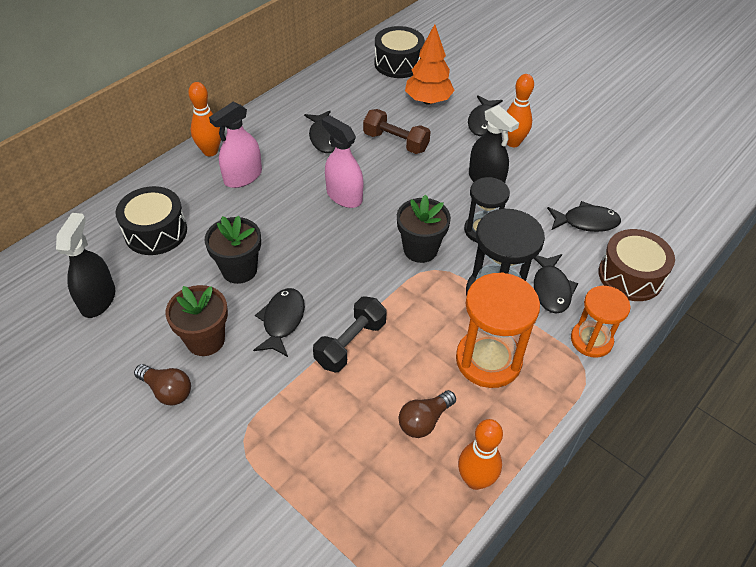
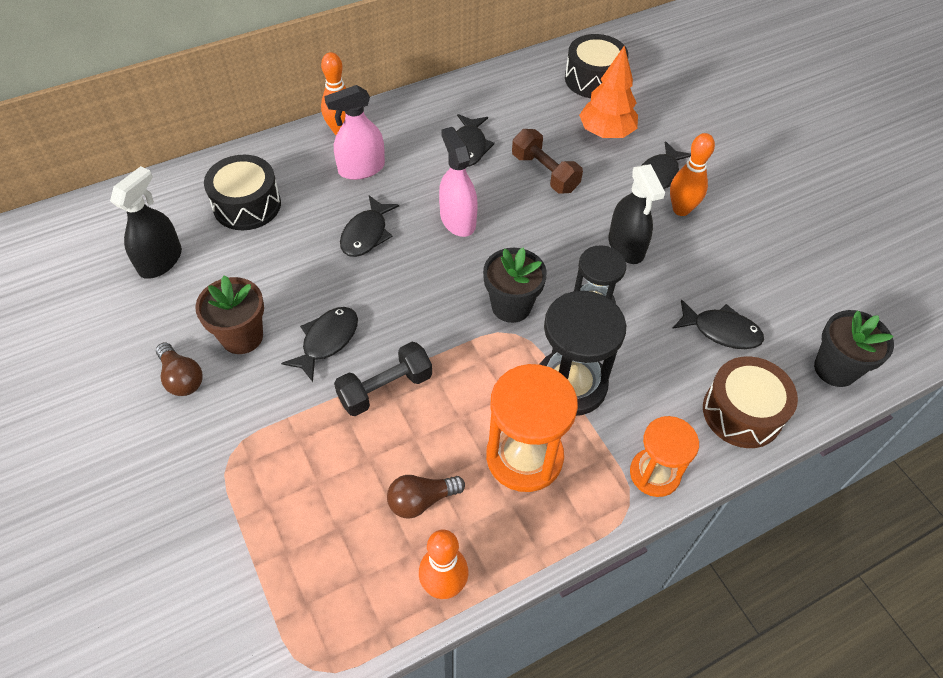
camera: 20 degrees right, 5 degrees up
(239, 270) = (310, 271): black flower pot -> black flower pot (835, 369)
(551, 289) = (638, 398): black fish -> black fish (366, 234)

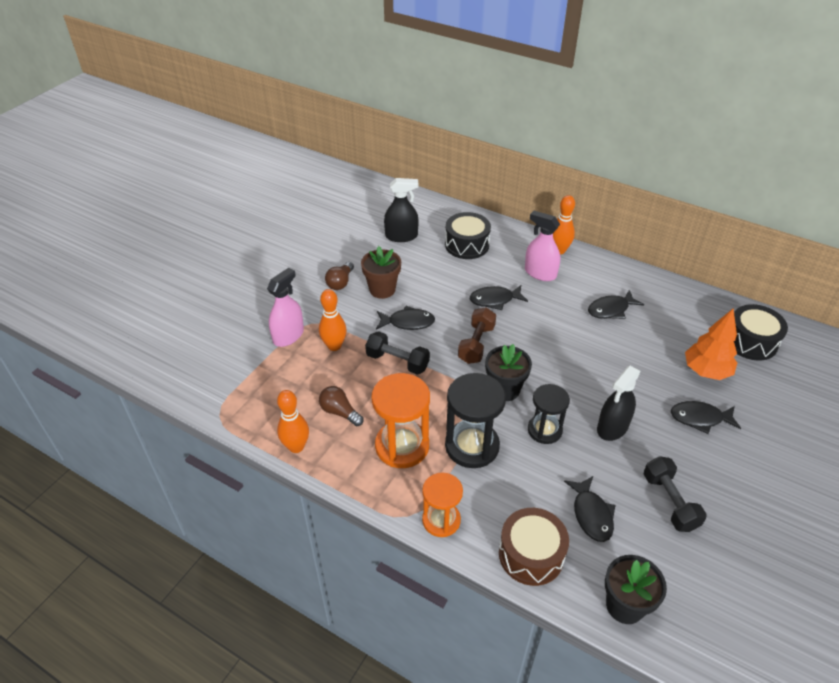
camera: 60 degrees right, 10 degrees down
(457, 220) = (546, 333): pink spray bottle -> pink spray bottle (288, 335)
(545, 173) = (631, 356): brown dumbbell -> brown dumbbell (476, 344)
(681, 209) = (681, 445): orange bowling pin -> orange bowling pin (334, 346)
(740, 261) = (670, 502): none -> black dumbbell

